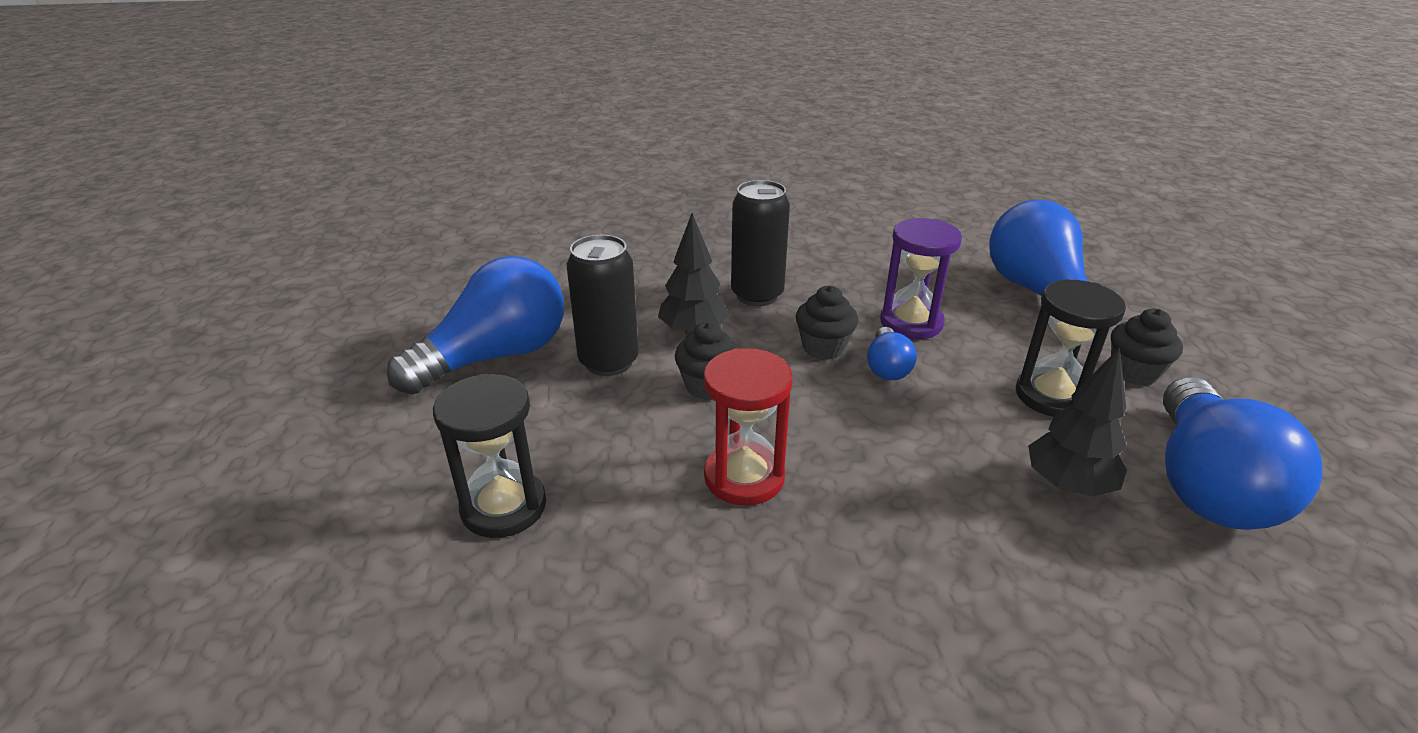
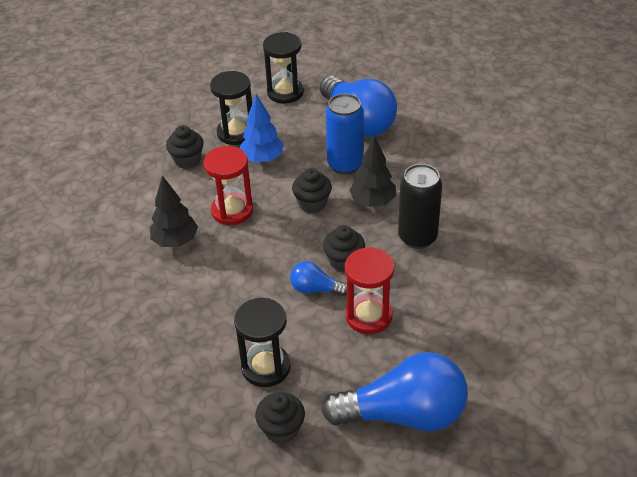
camera: 100 degrees right, 10 degrees up
(378, 451) = (285, 92): none -> black hourglass
(592, 457) = (262, 159): none -> blue tree
(594, 575) = (187, 160): none -> black cupcake
(608, 362) = (345, 164): black can -> blue can
(911, 322) = (368, 316): purple hourglass -> red hourglass
(1067, 485) = (186, 341): black tree -> black tree (175, 241)
(1206, 484) = (166, 410): blue light bulb -> none

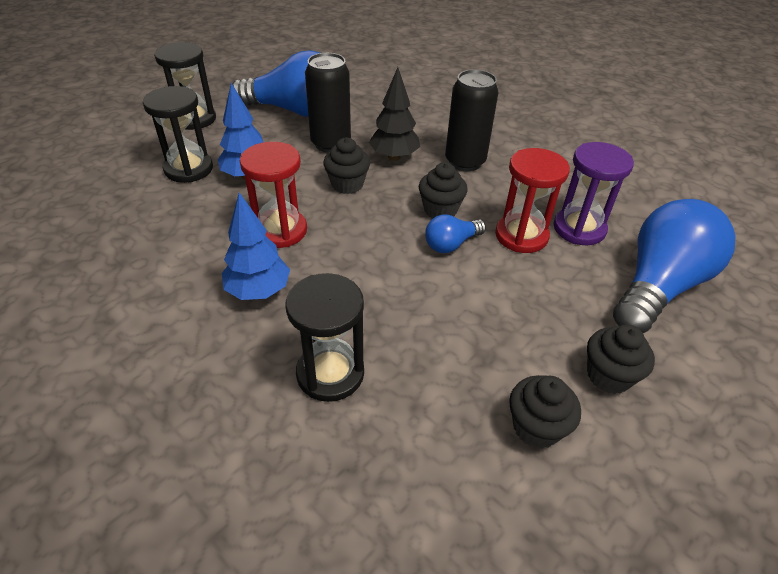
camera: 50 degrees left, 0 degrees up
(175, 241) = (259, 291): black tree -> blue tree
(187, 160) = (166, 215): black cupcake -> black cupcake (536, 427)
(266, 367) = (513, 335): black hourglass -> black hourglass (330, 373)
(345, 164) = (330, 144): blue can -> black can
(417, 340) = (579, 228): none -> purple hourglass

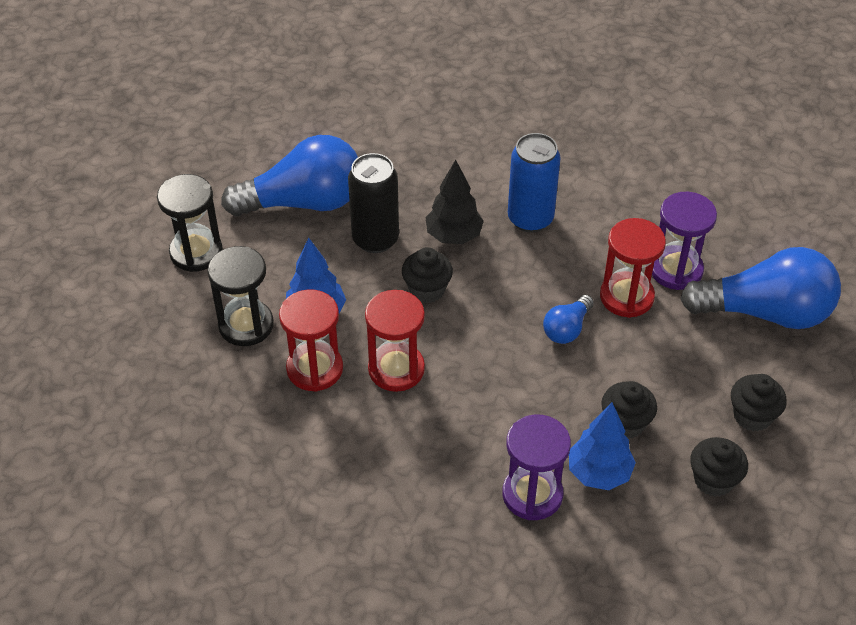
camera: 20 degrees left, 5 degrees up
(214, 211) = (315, 369): none -> red hourglass
(259, 291) = (421, 441): blue tree -> blue tree (599, 473)
(330, 373) = (532, 494): black hourglass -> purple hourglass
(440, 210) = (536, 291): black cupcake -> black cupcake (625, 423)
(465, 162) = (530, 219): black can -> blue can
(658, 286) = (765, 312): blue light bulb -> blue light bulb turned 75 degrees clockwise

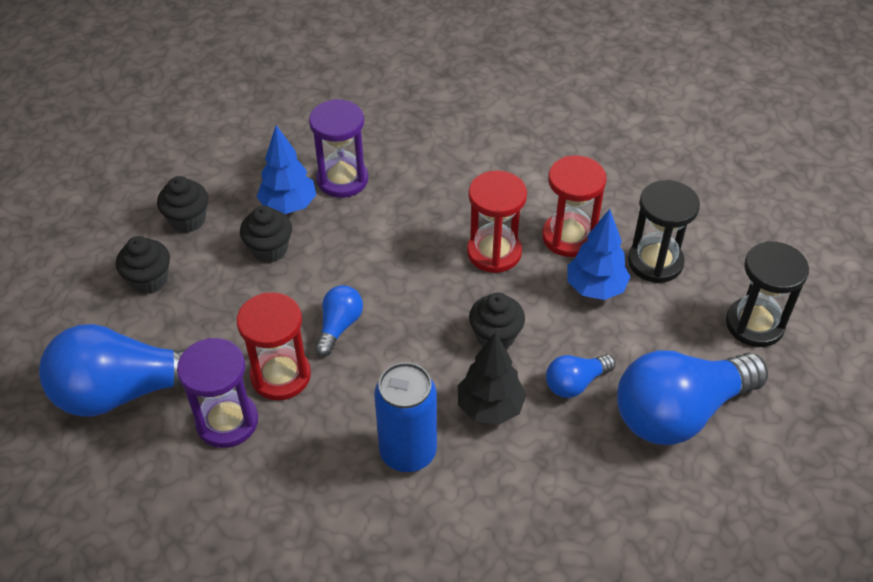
camera: 165 degrees right, 0 degrees up
(375, 239) = (575, 383): black can -> blue light bulb

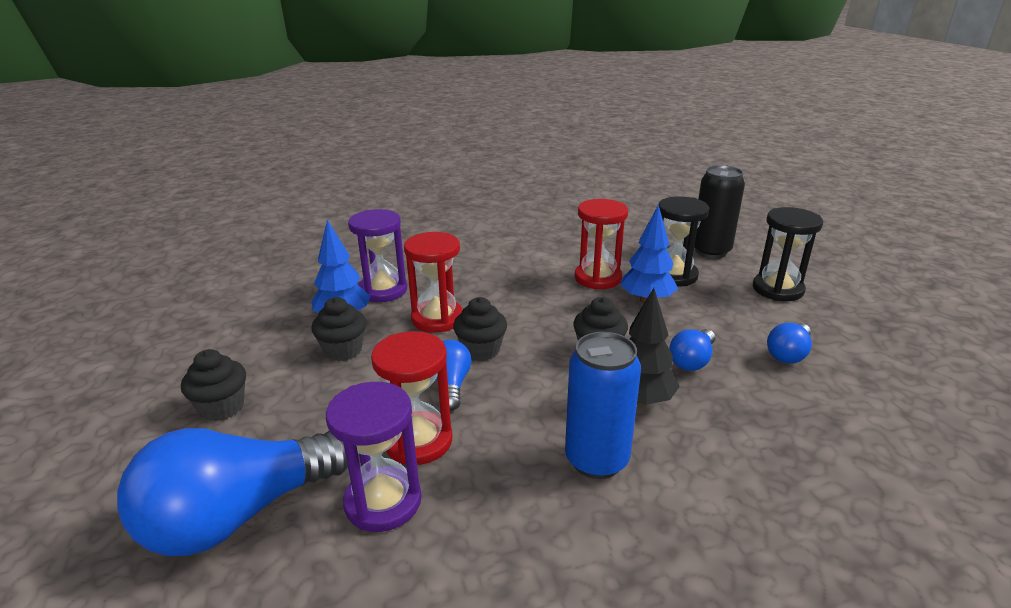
camera: 25 degrees left, 20 degrees down
(188, 220) = (244, 351): black cupcake -> black cupcake (481, 350)
(494, 252) = (548, 301): red hourglass -> red hourglass (437, 318)
(679, 412) = (788, 354): blue light bulb -> blue light bulb, size x0.47
(732, 238) = (710, 251): none -> black can

